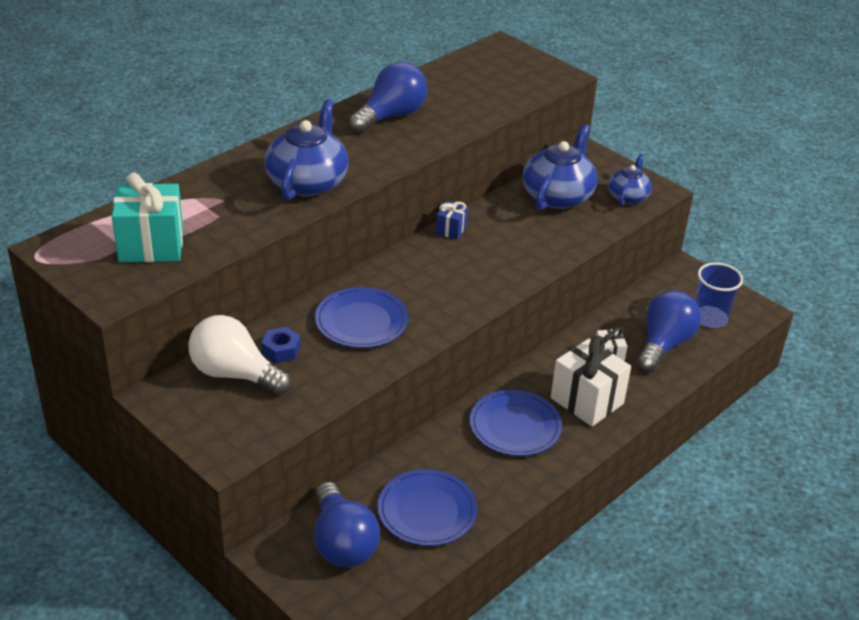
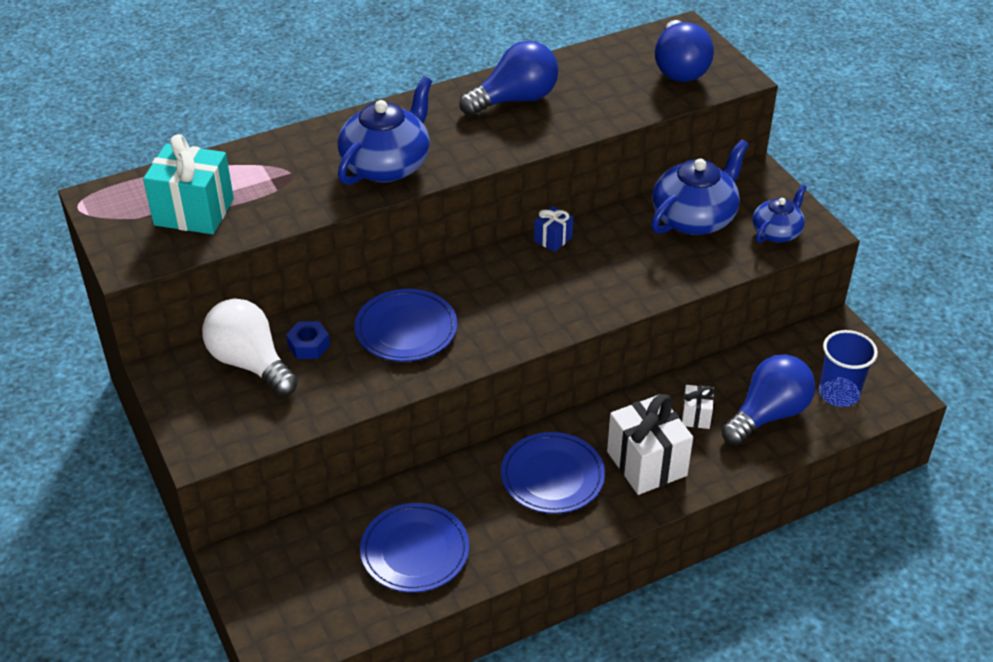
camera: 20 degrees right, 5 degrees up
(342, 543) = (313, 565): blue light bulb -> blue light bulb (679, 68)

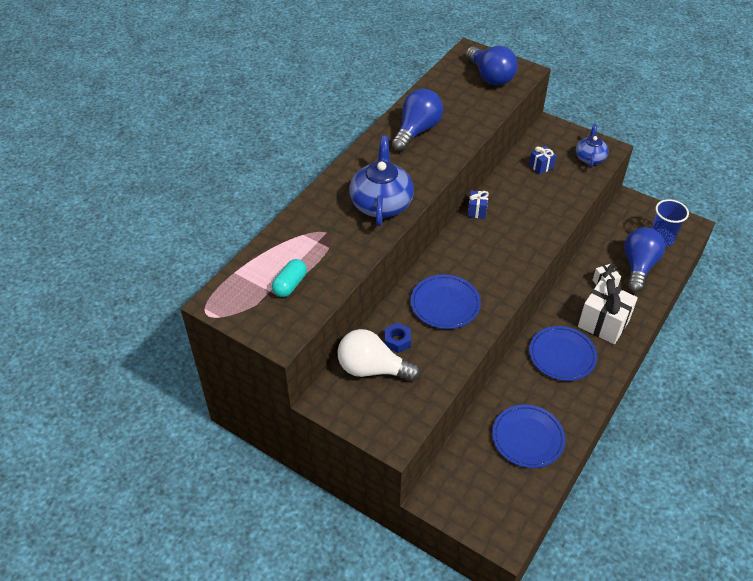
camera: 30 degrees left, 5 degrees up
(194, 212) = (290, 285): turquoise gift -> turquoise capsule
(694, 218) = (541, 166): blue teapot -> blue gift

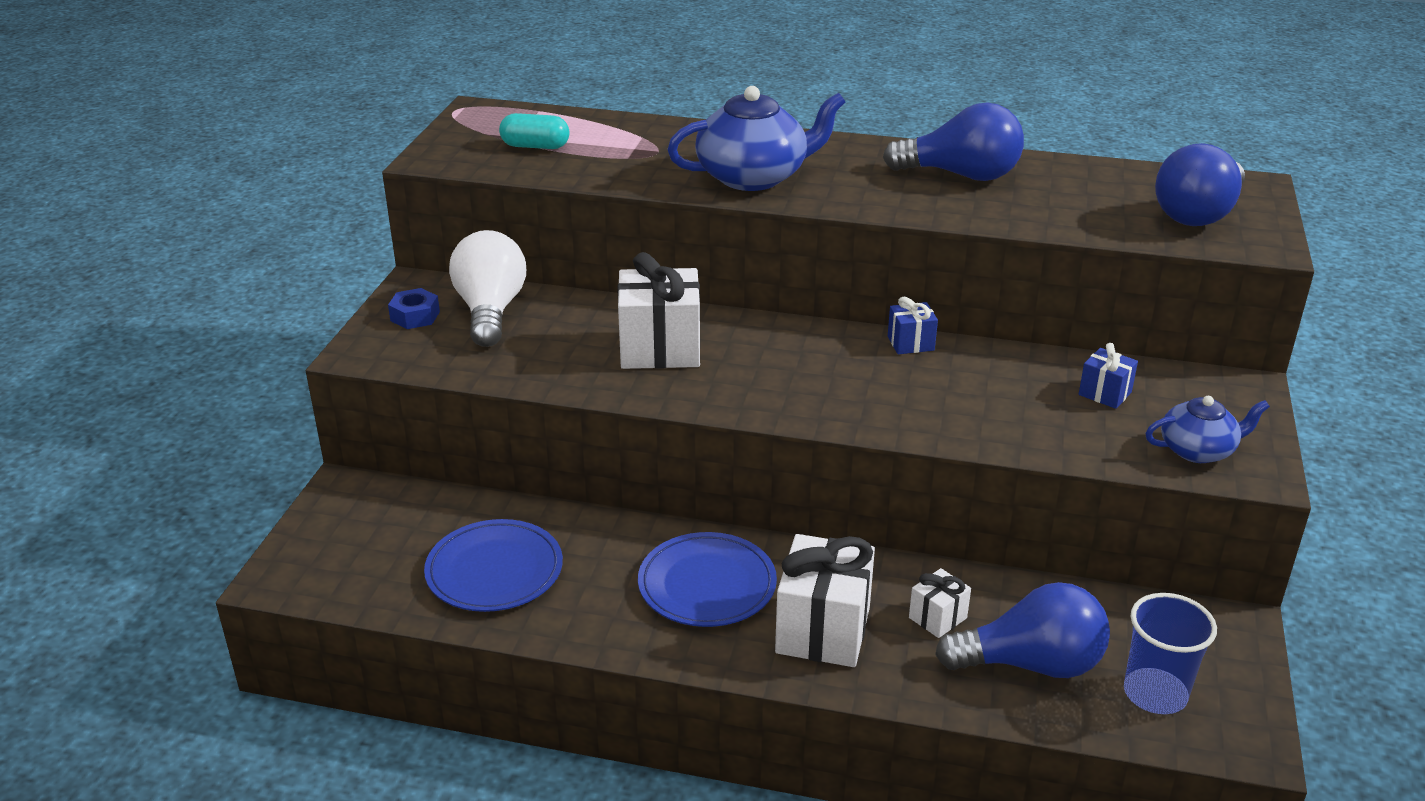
camera: 70 degrees right, 15 degrees down
(397, 341) = (556, 321): blue nut -> blue nut (415, 316)
(445, 304) = (660, 349): blue plate -> white gift

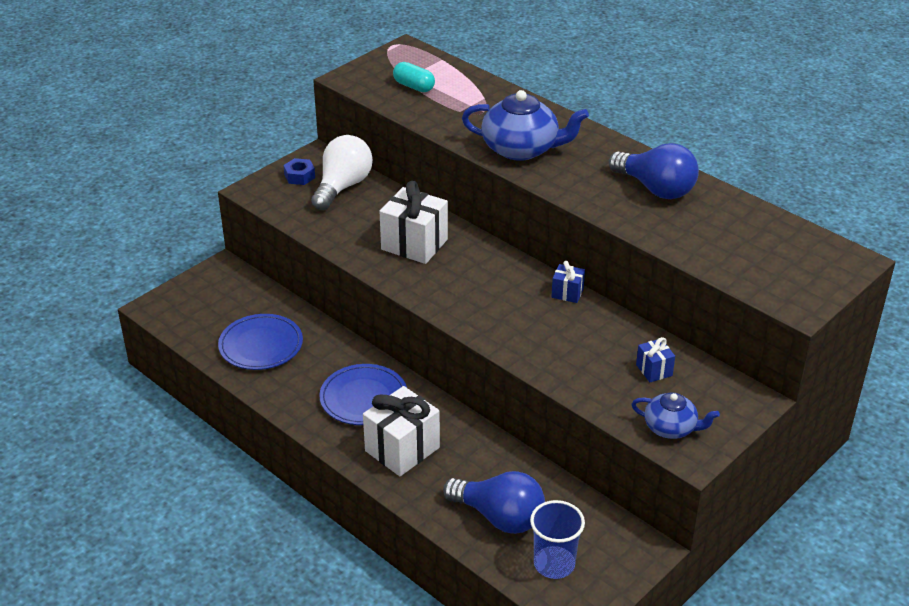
camera: 30 degrees right, 5 degrees up
(937, 618) = (472, 469): white gift -> none
(1198, 214) = (782, 269): blue light bulb -> none

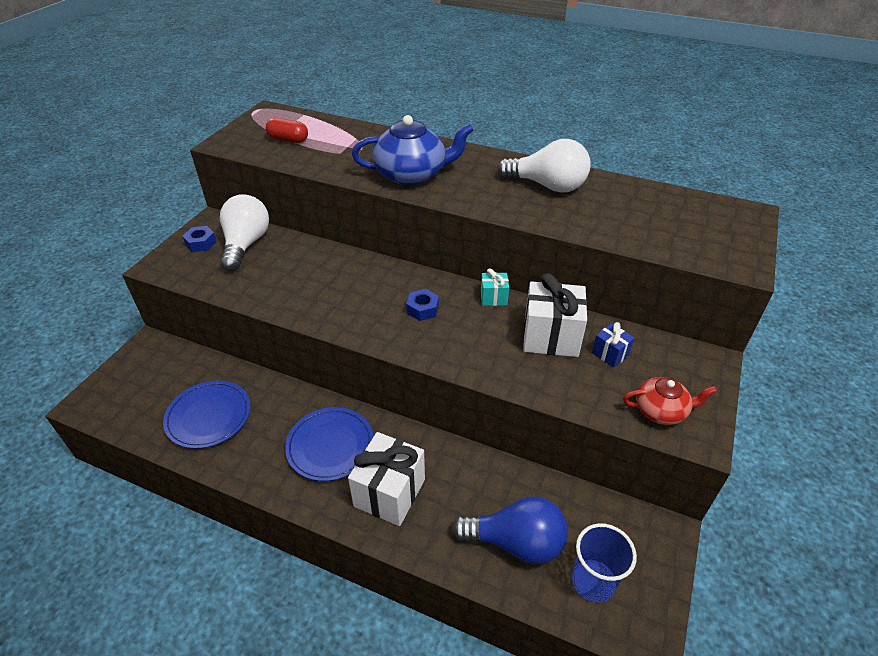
camera: 20 degrees left, 5 degrees up
(414, 86) = (288, 140): turquoise capsule -> red capsule
(414, 244) = (334, 284): white gift -> white gift (550, 337)
(490, 287) = (422, 309): none -> blue nut
(567, 293) = (493, 298): blue gift -> turquoise gift
(656, 189) = (547, 186): blue light bulb -> white light bulb
(671, 428) = (661, 411): blue teapot -> red teapot

